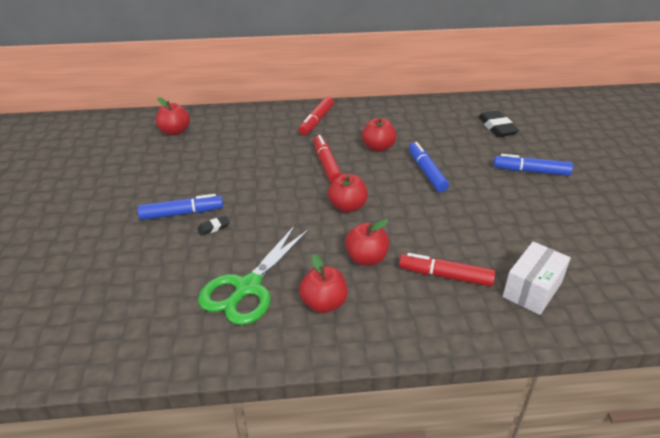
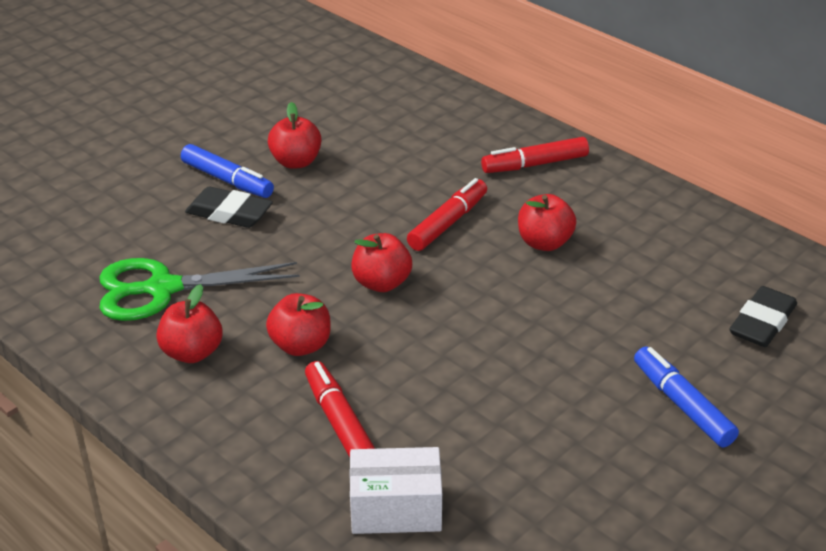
camera: 50 degrees right, 0 degrees up
(175, 132) = (364, 86): red apple -> red apple (296, 162)
(213, 227) = (229, 213): black eraser -> black eraser, size x1.99
(426, 172) = (543, 310): blue marker -> none

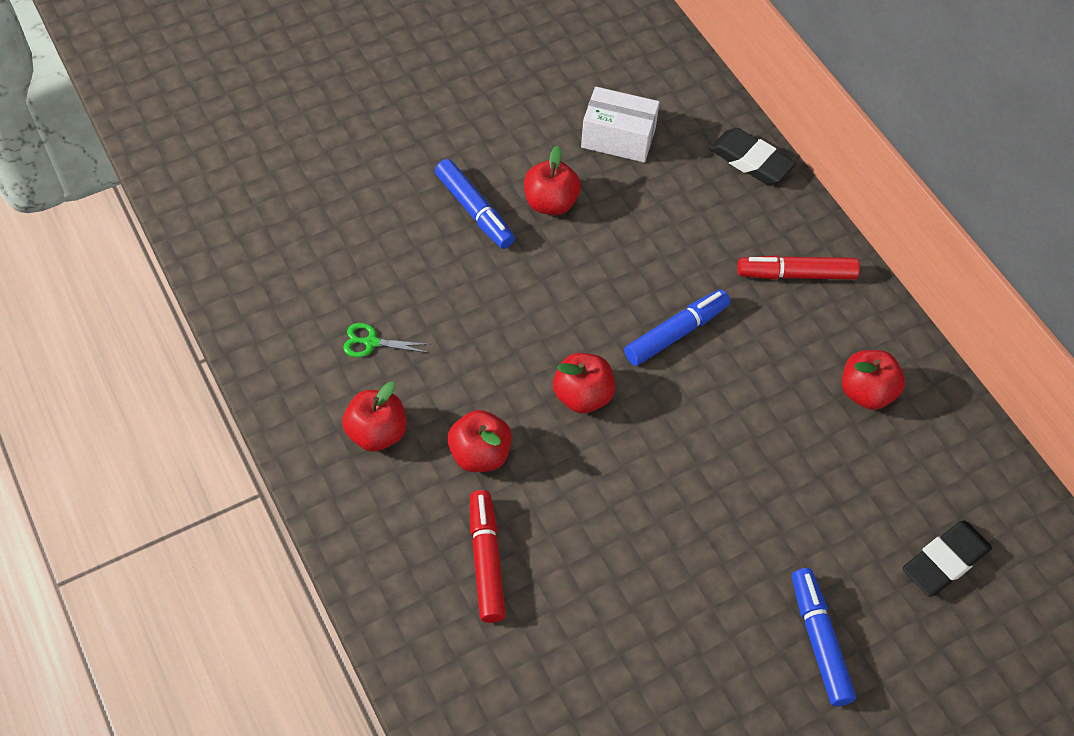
camera: 15 degrees right, 20 degrees up
(162, 289) = (371, 342): green scissors -> green scissors, size x0.43
(229, 213) = (463, 258): black eraser -> black eraser (750, 161)
(396, 509) = (504, 678): white box -> white box (618, 138)
(448, 223) = (676, 333): red marker -> blue marker
(544, 243) = (764, 388): red apple -> red apple (866, 392)

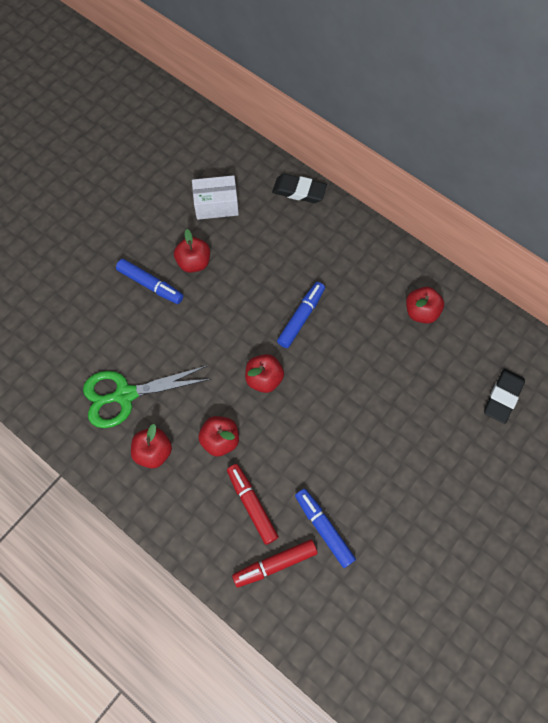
camera: 20 degrees left, 10 degrees up
(371, 342) = (125, 395): green scissors -> green scissors, size x2.31
(796, 274) = (353, 254): red marker -> red marker (275, 564)
(819, 640) = (455, 473): blue marker -> blue marker (324, 528)

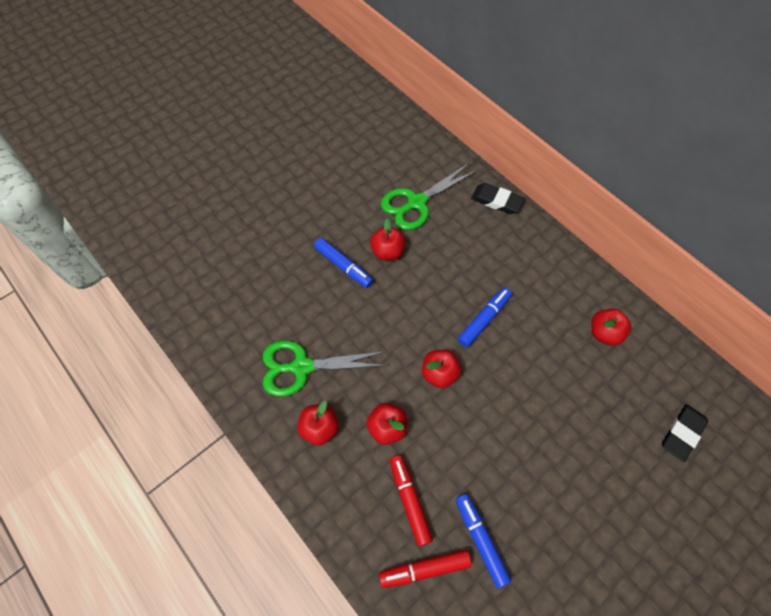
camera: 10 degrees right, 5 degrees down
(216, 205) = (416, 202): white box -> green scissors

